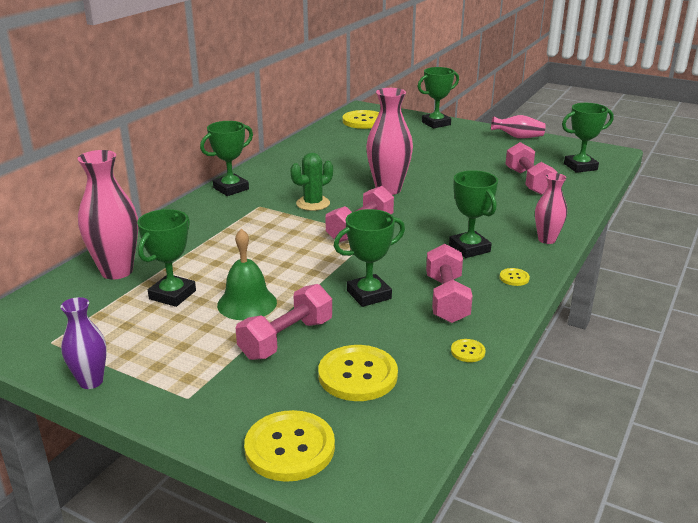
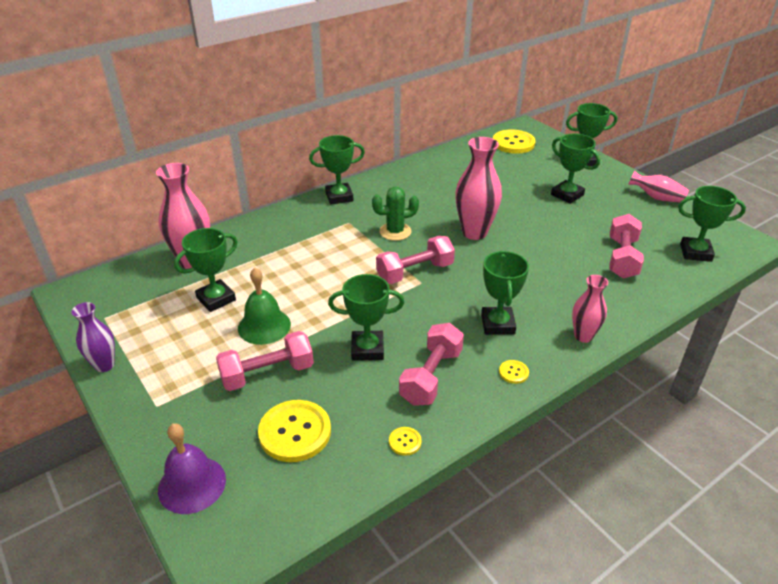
camera: 25 degrees right, 10 degrees up
(290, 448) = (192, 484): yellow button -> purple bell
(444, 148) = (567, 195): none -> green trophy

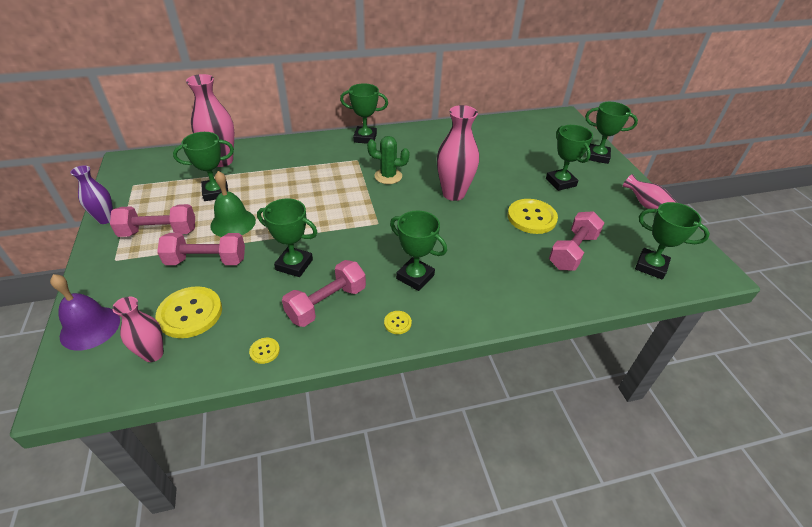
camera: 20 degrees right, 5 degrees up
(415, 272) = (379, 213): pink dumbbell -> pink dumbbell (159, 232)
(497, 324) = (415, 277): green trophy -> green trophy turned 75 degrees counterclockwise
(513, 143) = (543, 127): yellow button -> yellow button (531, 217)
(583, 336) = (484, 311): pink vase -> pink vase (153, 354)

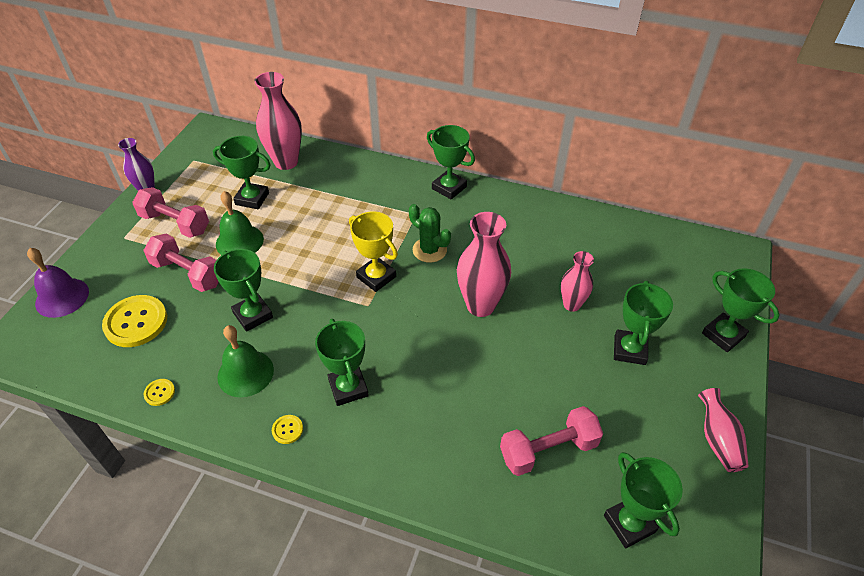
camera: 35 degrees right, 5 degrees up
(153, 354) = (83, 347): pink vase -> pink vase (571, 304)
(327, 303) = (245, 373): pink dumbbell -> green bell
(366, 205) = (376, 277): none -> yellow trophy
(531, 217) = (543, 380): yellow button -> none

